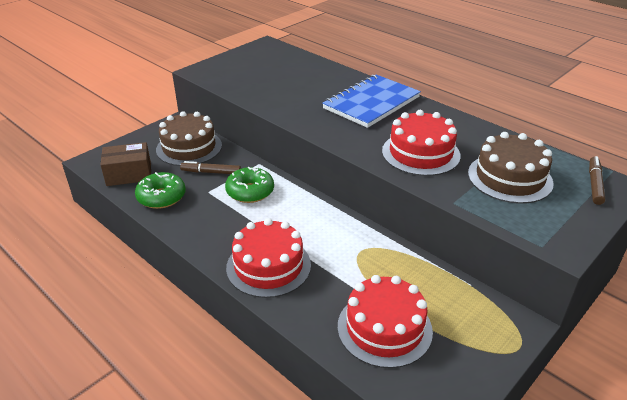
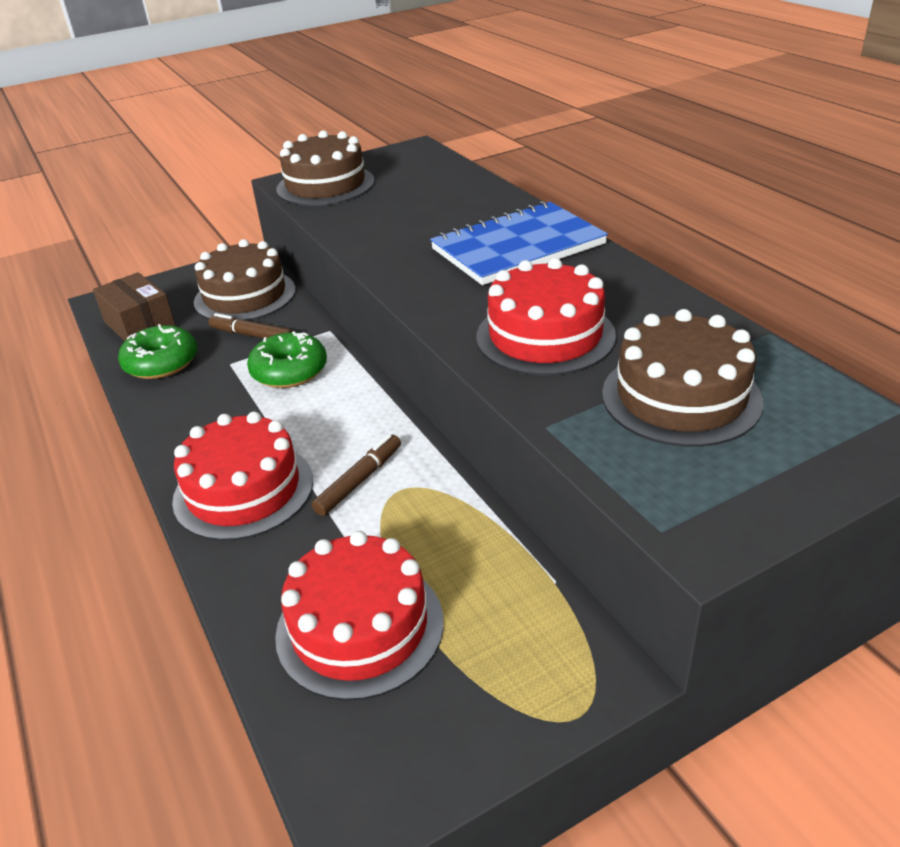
camera: 20 degrees right, 0 degrees up
(129, 174) = (140, 325): brown box -> brown box turned 45 degrees clockwise
(226, 72) = (325, 185): none -> brown cake
(594, 184) = (847, 430): brown marker -> brown marker (359, 481)

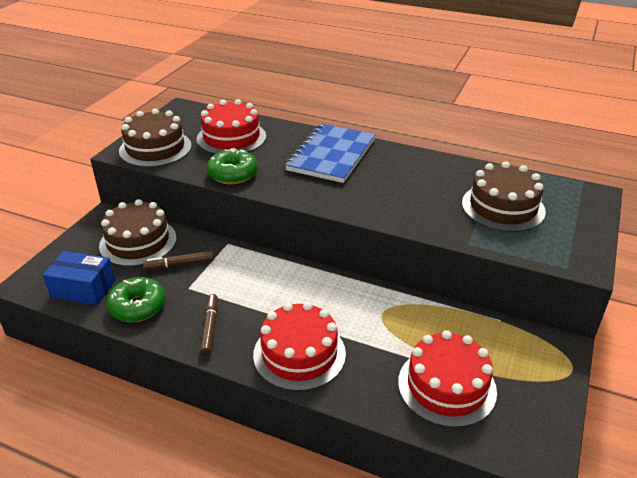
camera: 40 degrees left, 0 degrees up
(140, 325) = (83, 289): brown box -> blue box
(289, 371) = (235, 277): green donut -> green donut (233, 174)
(359, 481) = (356, 318): brown marker -> brown marker (210, 328)
(545, 336) = (409, 199): red cake -> red cake (231, 137)

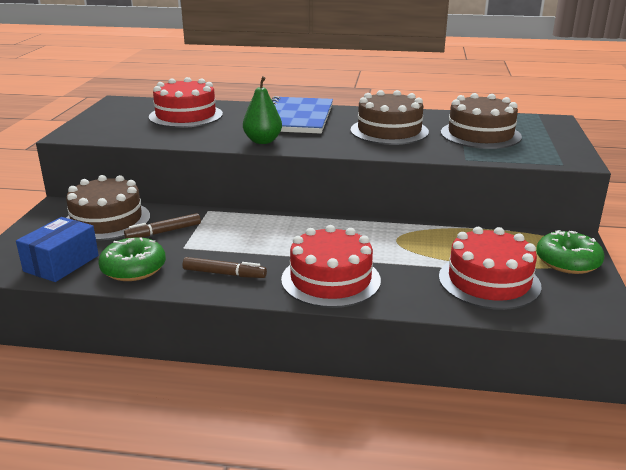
camera: 15 degrees left, 10 degrees down
(83, 289) = (61, 263): blue box -> blue box turned 60 degrees counterclockwise
(155, 148) = (107, 129): brown cake -> brown cake (389, 131)
(210, 328) = (224, 274): brown marker -> brown marker turned 120 degrees clockwise
(233, 174) = (203, 138): green donut -> green donut (567, 262)
(284, 186) = (262, 141): none -> green pear

